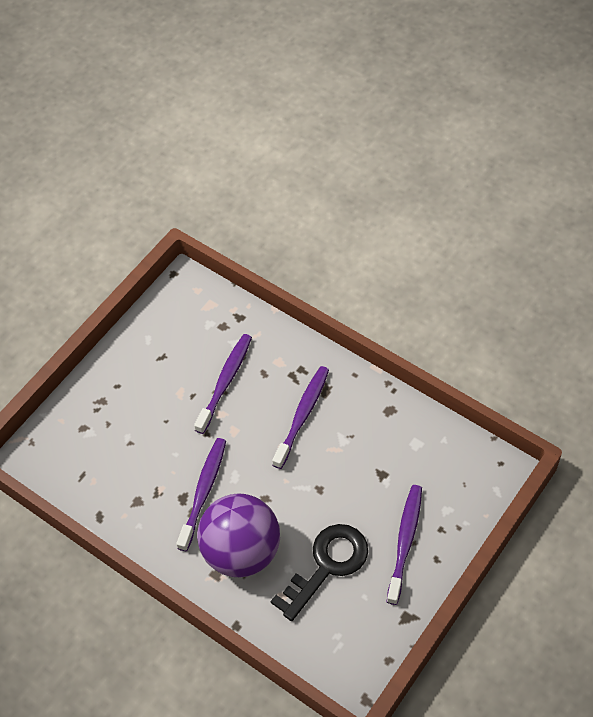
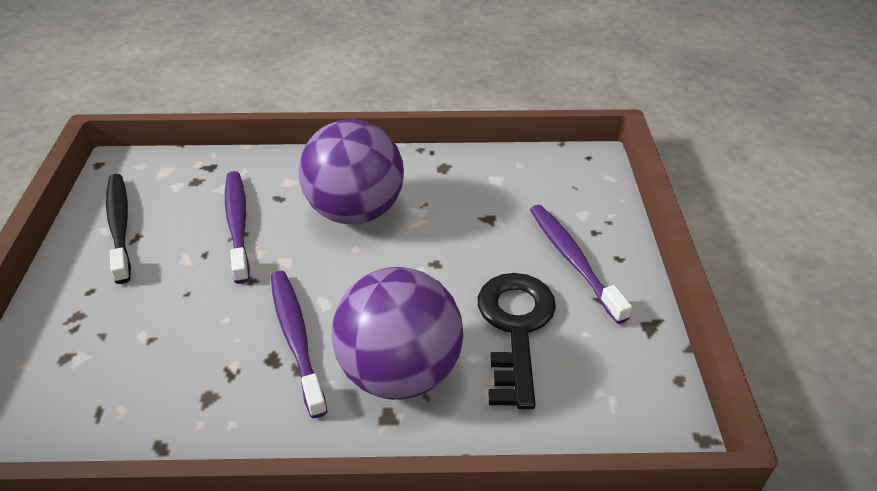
camera: 40 degrees left, 15 degrees down
(158, 341) = (119, 226): none -> black toothbrush
(302, 415) = (355, 211): purple toothbrush -> purple ball

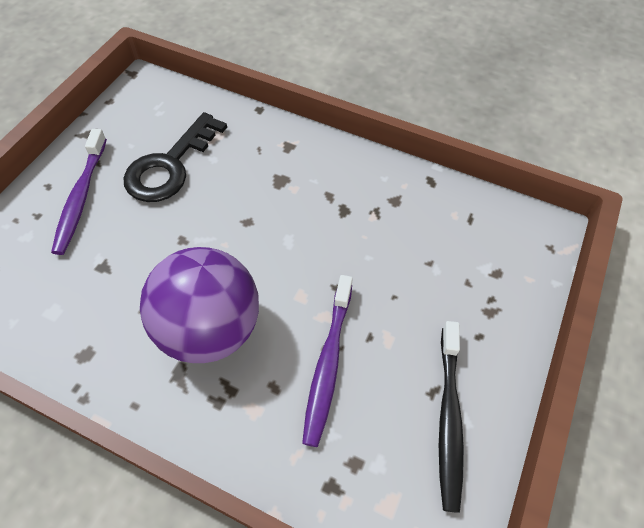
camera: 155 degrees left, 15 degrees up
(296, 338) = (321, 218): purple toothbrush -> none
(400, 372) = (265, 167): purple ball -> none

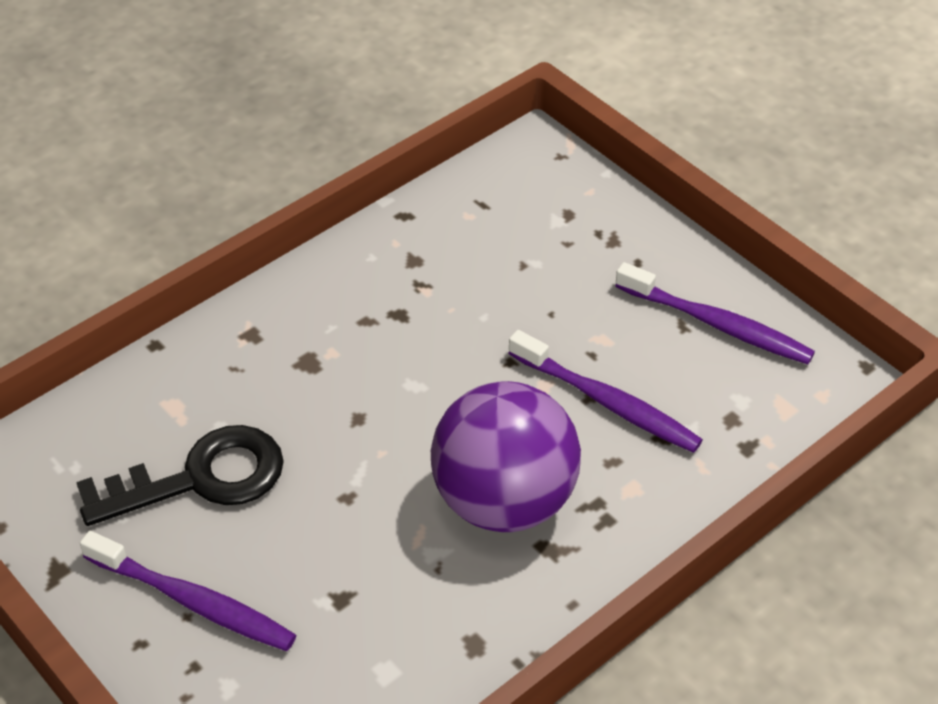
camera: 65 degrees left, 10 degrees down
(170, 166) = (201, 478): black key -> black key turned 75 degrees counterclockwise
(449, 418) = (717, 324): black toothbrush -> purple toothbrush

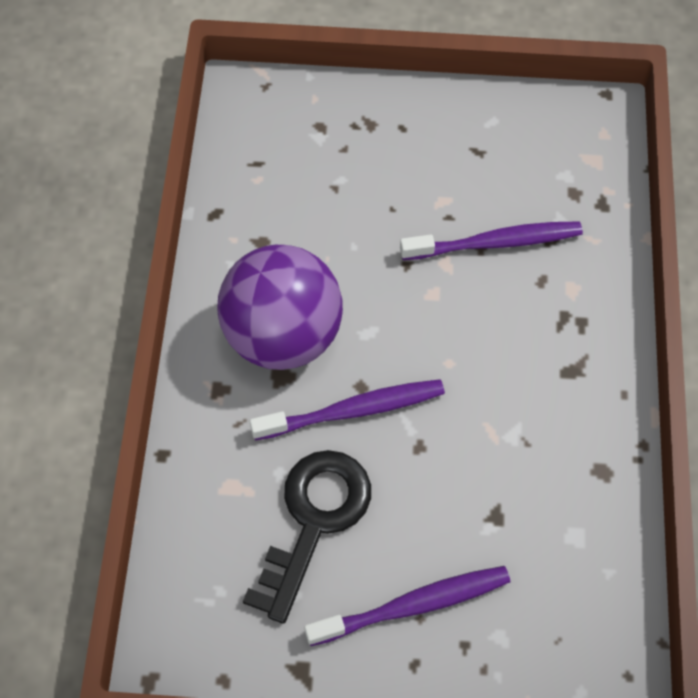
camera: 45 degrees left, 15 degrees up
(504, 501) = (513, 363): purple ball -> purple ball (283, 335)
(717, 324) = (497, 134): purple toothbrush -> purple toothbrush (353, 410)

